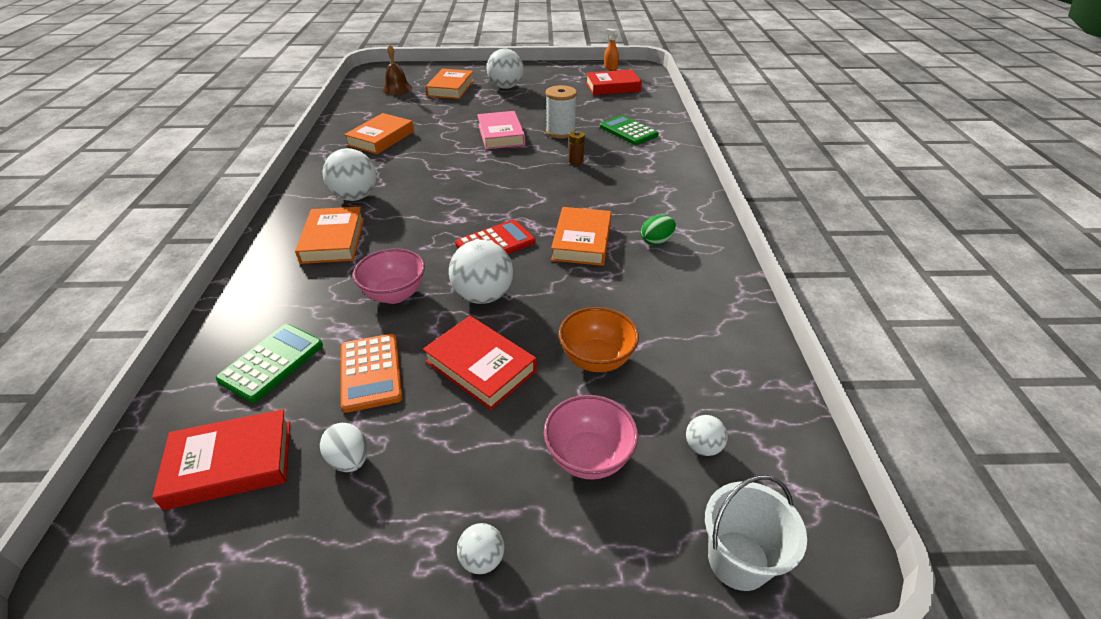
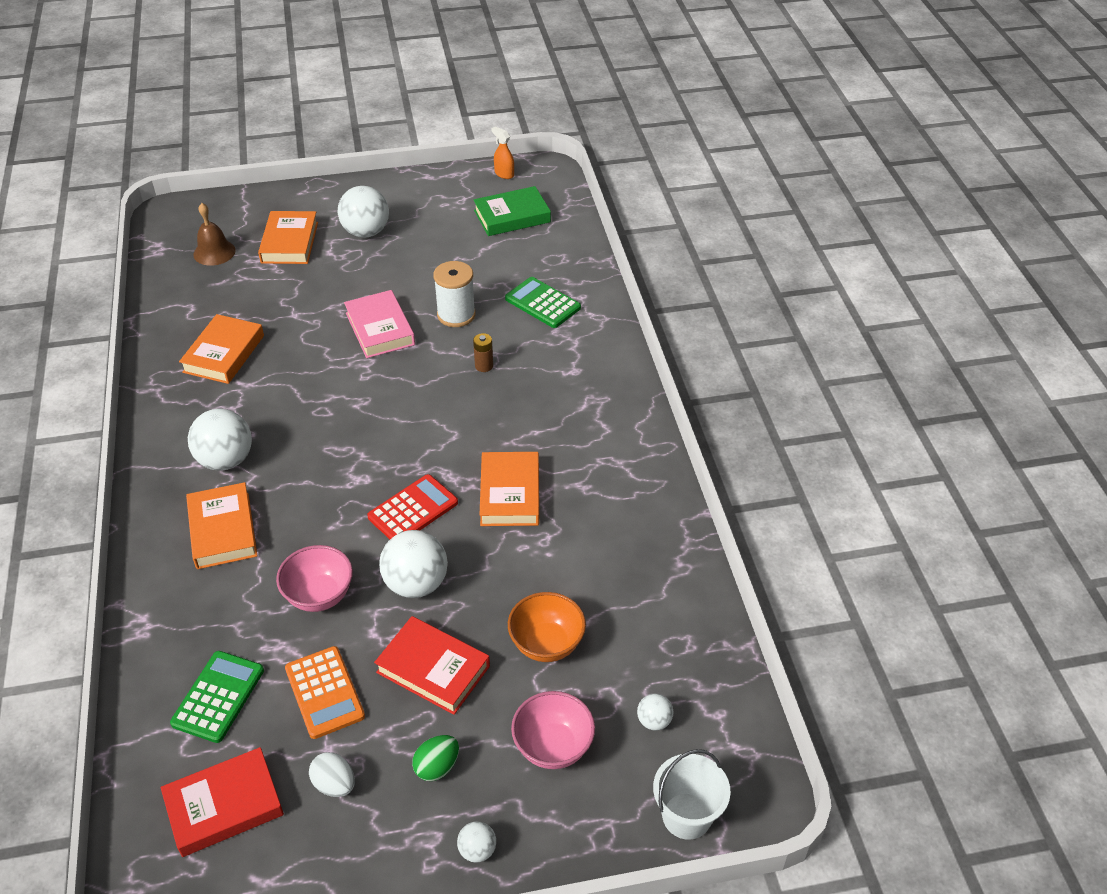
camera: 10 degrees left, 5 degrees up
(612, 87) = (512, 216): red book -> green book
(656, 241) = (593, 483): green egg -> green egg (437, 767)

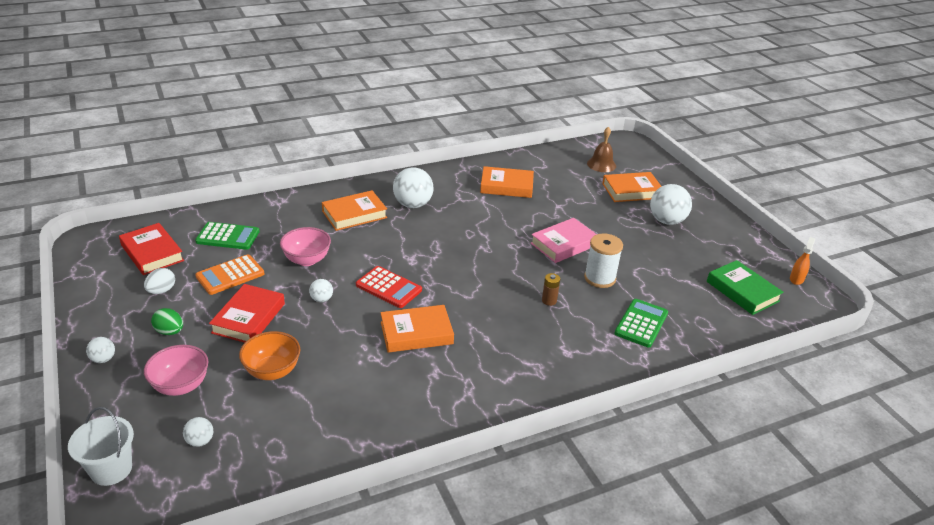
camera: 75 degrees right, 10 degrees down
(416, 584) = (321, 299): white ball -> white ball, size x0.49

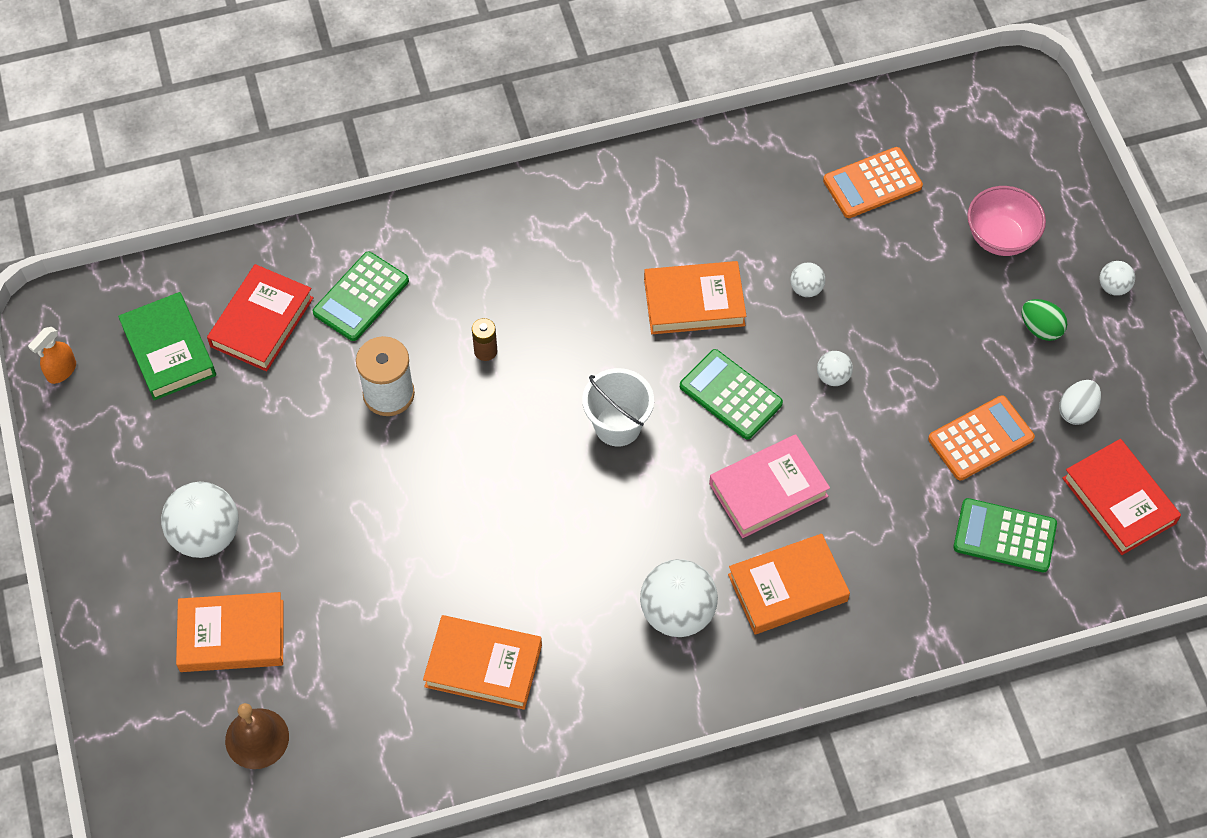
camera: 170 degrees left, 25 degrees up
(111, 469) = (1046, 134): white bucket -> white bucket (617, 425)
(200, 441) = (957, 160): white ball -> white ball (806, 289)
(249, 318) = (935, 346): red book -> red book (262, 322)
(272, 371) = (888, 251): orange bowl -> none
(277, 418) = (872, 183): none -> orange calculator
(307, 260) = (863, 467): pink bowl -> none
(388, 287) = (730, 395): red calculator -> green calculator
(564, 244) = (421, 481): pink book -> pink book (768, 490)

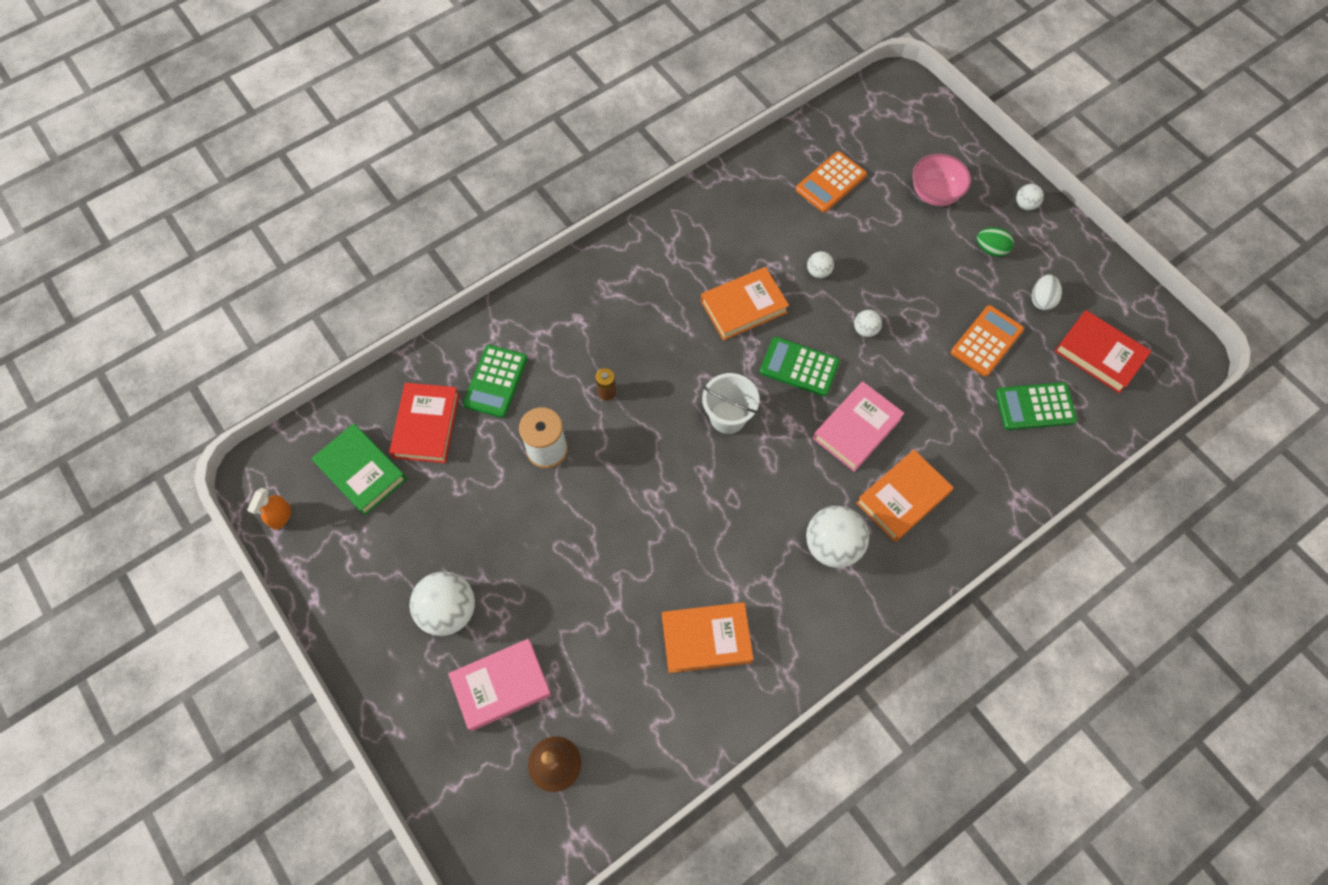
camera: 20 degrees left, 5 degrees up
(232, 636) = (501, 686): orange book -> pink book

